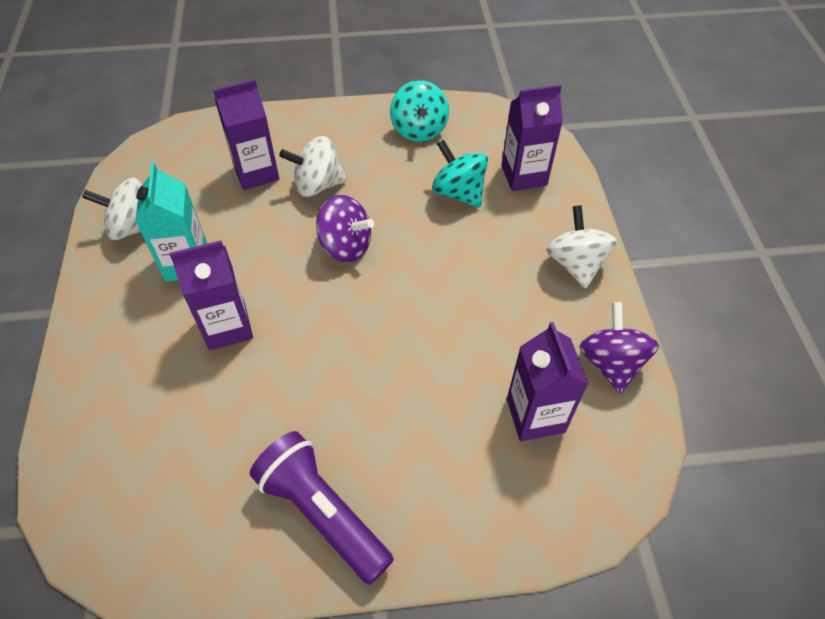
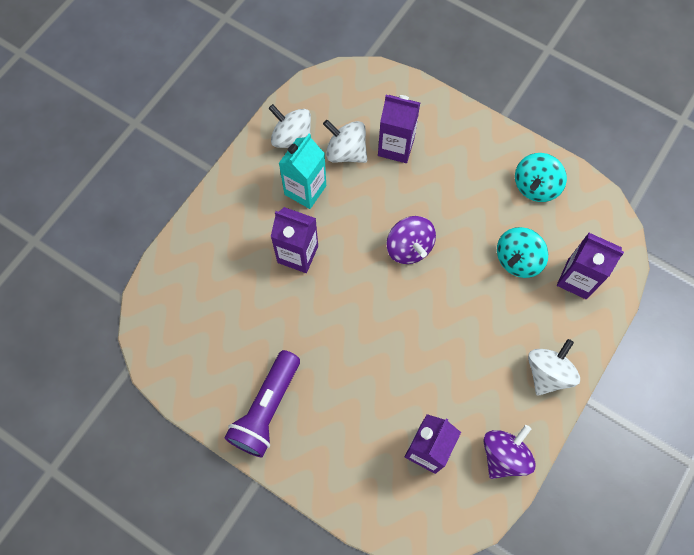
camera: 40 degrees right, 15 degrees up
(317, 185) = (428, 185): white spinning top -> white spinning top (346, 152)
(322, 513) = (266, 409): purple flashlight -> purple flashlight turned 150 degrees counterclockwise
(458, 193) = (517, 260): turquoise spinning top -> turquoise spinning top turned 135 degrees counterclockwise

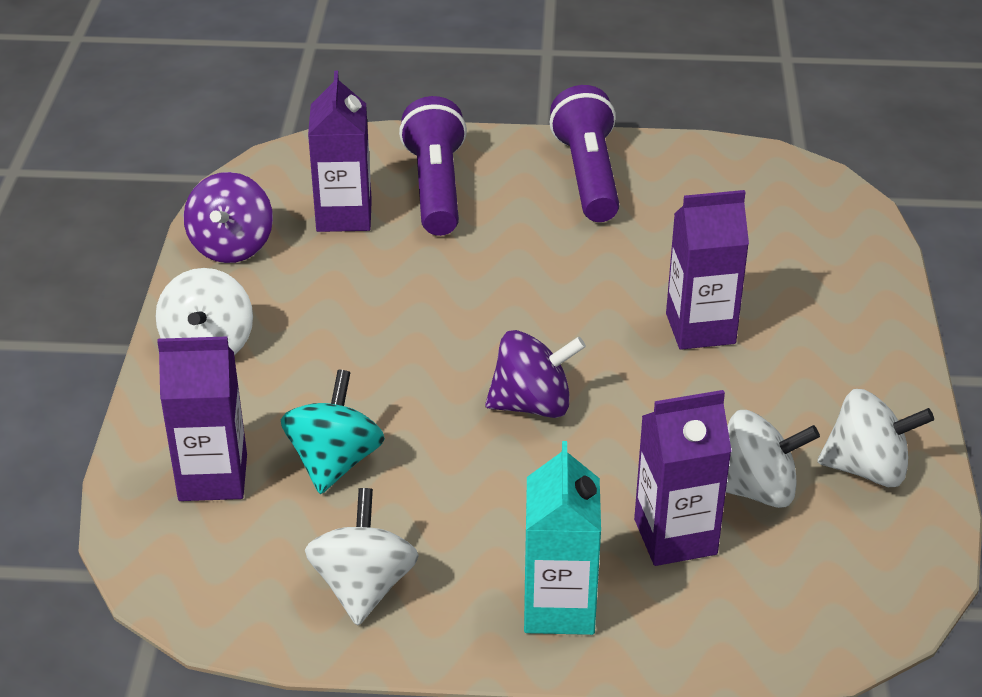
camera: 150 degrees right, 30 degrees down
(305, 190) = (770, 408): turquoise carton -> turquoise carton (559, 607)
(360, 448) = (435, 188): none -> purple flashlight
(409, 247) = (532, 405): purple spinning top -> purple spinning top turned 135 degrees clockwise
(535, 186) = (363, 587): turquoise spinning top -> white spinning top

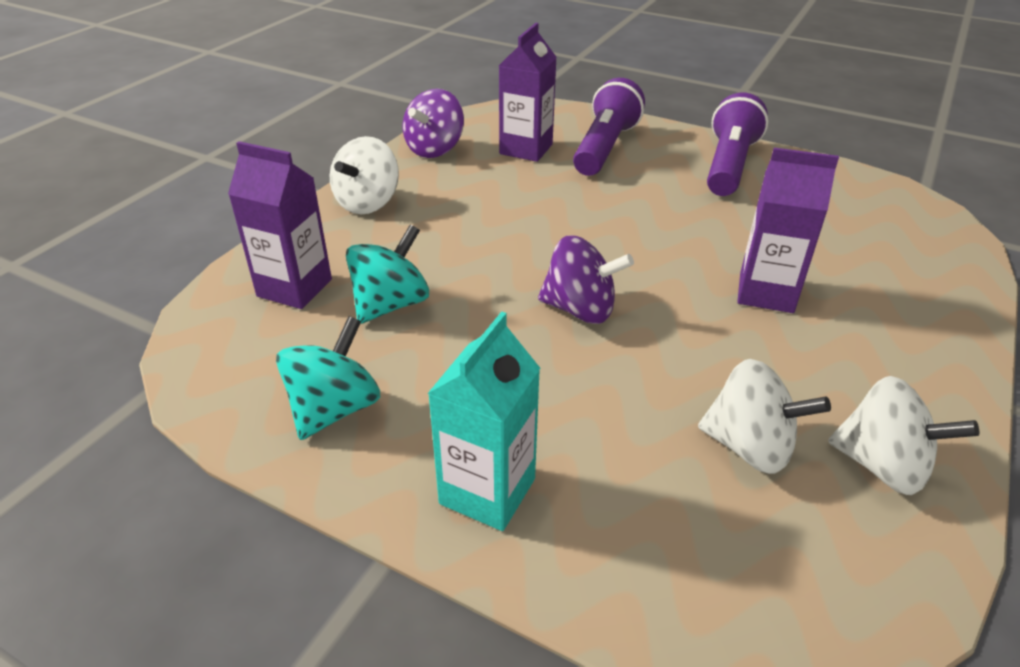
camera: 25 degrees right, 0 degrees up
(363, 587) = (334, 409): white spinning top -> turquoise spinning top
(675, 537) = (642, 464): purple carton -> none

